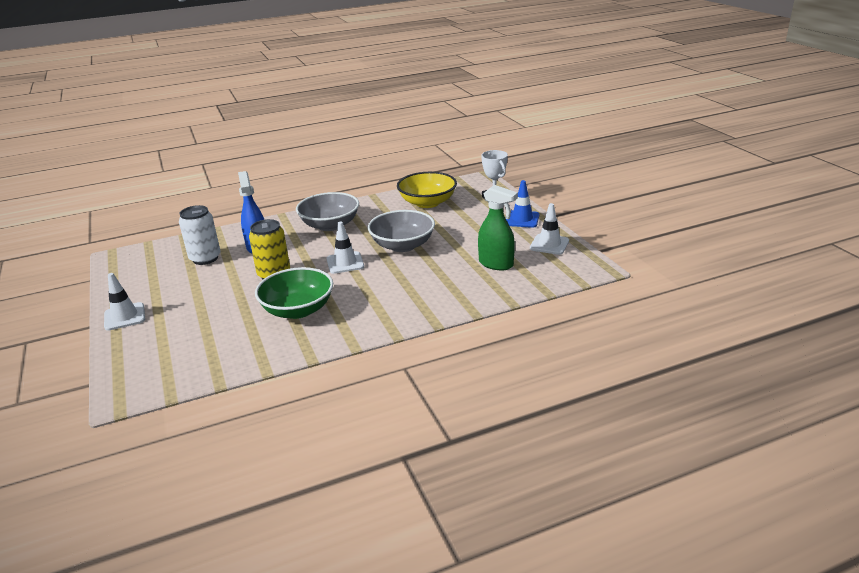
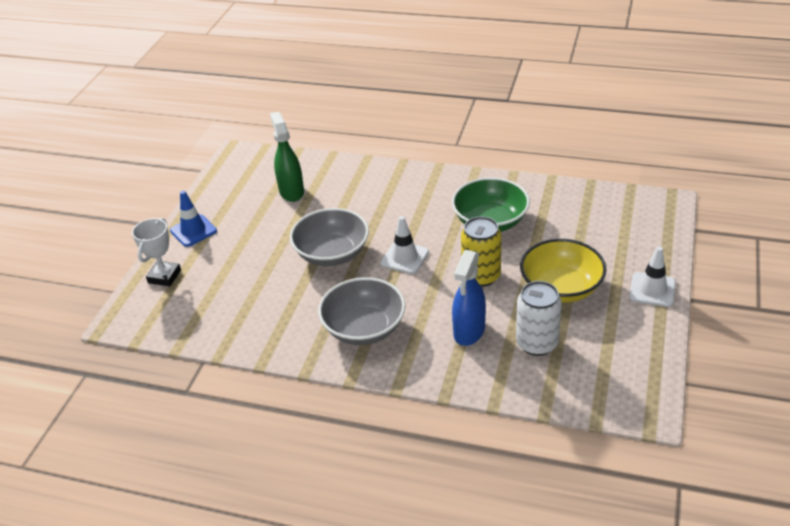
camera: 140 degrees left, 10 degrees up
(427, 203) = (229, 309): yellow bowl -> yellow bowl (561, 288)
(549, 244) = (224, 190): white traffic cone -> none

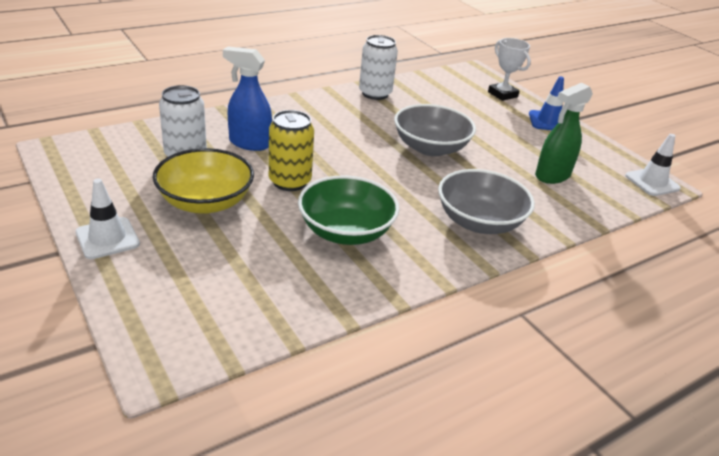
camera: 125 degrees right, 5 degrees down
(274, 338) = (375, 94): none -> white can
(291, 191) = (552, 176): green spray bottle -> green spray bottle turned 120 degrees clockwise
(364, 328) = (328, 118): grey bowl -> grey bowl (479, 222)
(404, 258) = (372, 168): white traffic cone -> white traffic cone (652, 182)
(469, 331) = (249, 143): blue spray bottle -> blue spray bottle turned 45 degrees counterclockwise

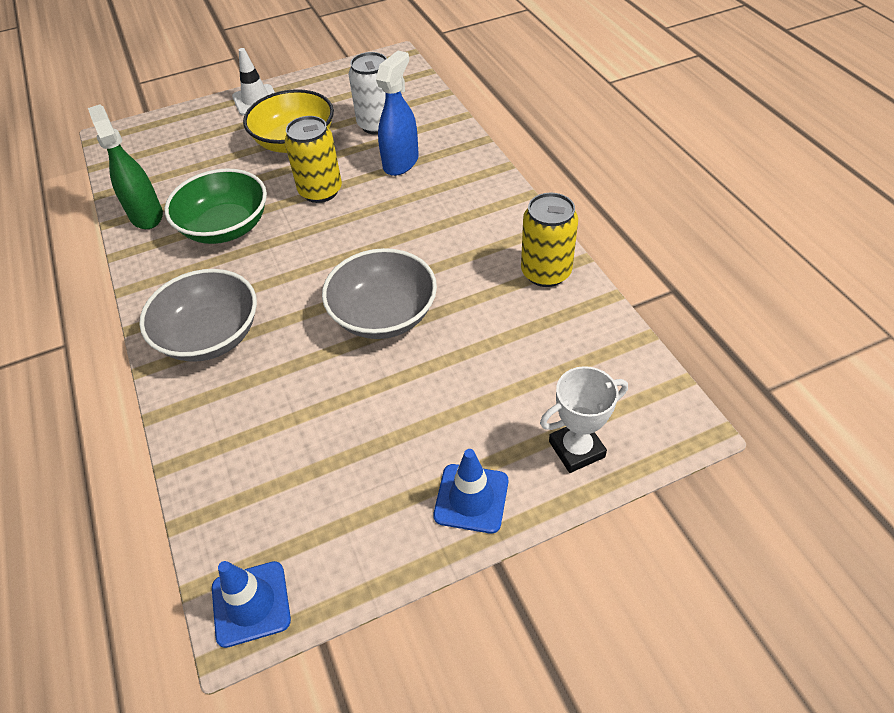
camera: 105 degrees right, 15 degrees up
(375, 94) = (546, 272): white can -> yellow can
(552, 176) = (294, 447): green spray bottle -> green spray bottle (146, 215)
(652, 182) = (251, 603): white traffic cone -> blue traffic cone

